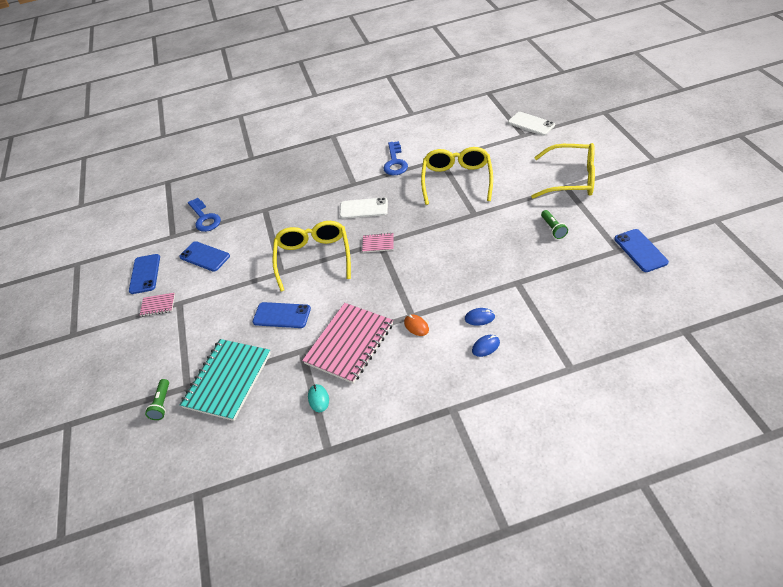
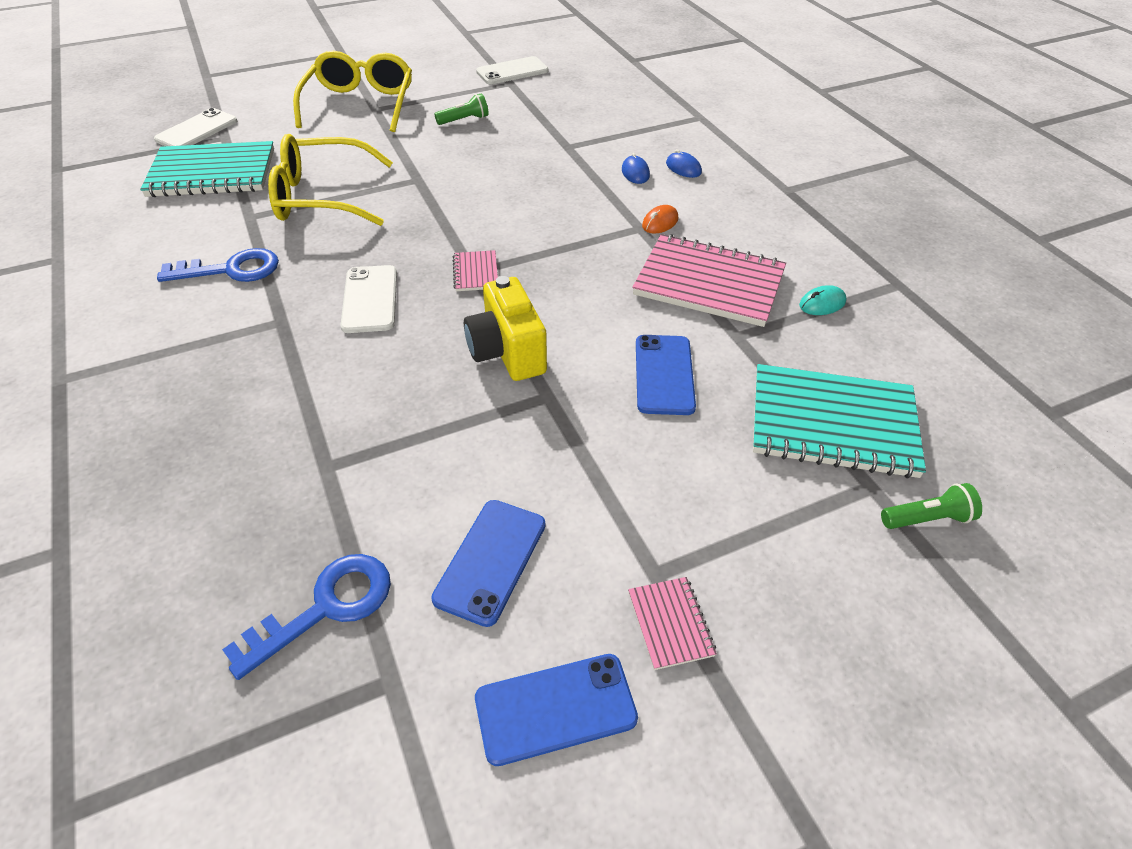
camera: 105 degrees left, 0 degrees up
(313, 257) = (507, 352): yellow glasses -> yellow camera
(483, 139) = (212, 173): none -> turquoise notebook
(640, 250) = (512, 71): blue phone -> white phone

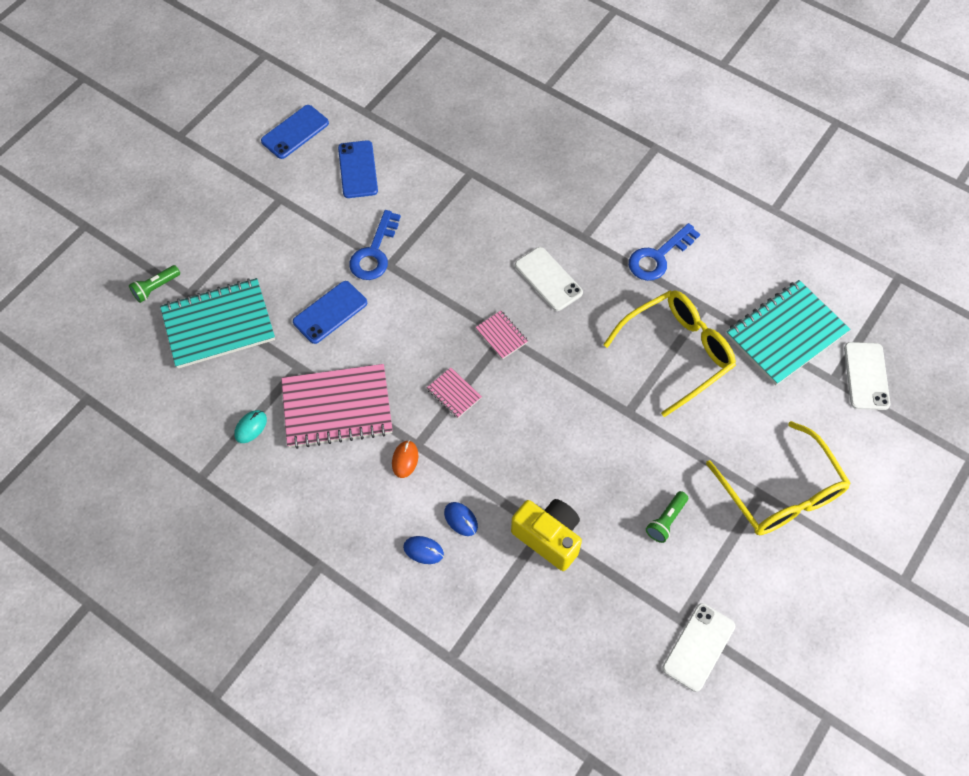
camera: 150 degrees right, 15 degrees up
(326, 607) = (413, 121): blue key -> blue key (374, 252)
(507, 352) = (432, 282): yellow camera -> yellow camera (548, 537)
(664, 374) = (330, 312): blue phone -> blue phone turned 75 degrees clockwise
(670, 624) = (264, 181): pink notebook -> pink notebook (454, 393)

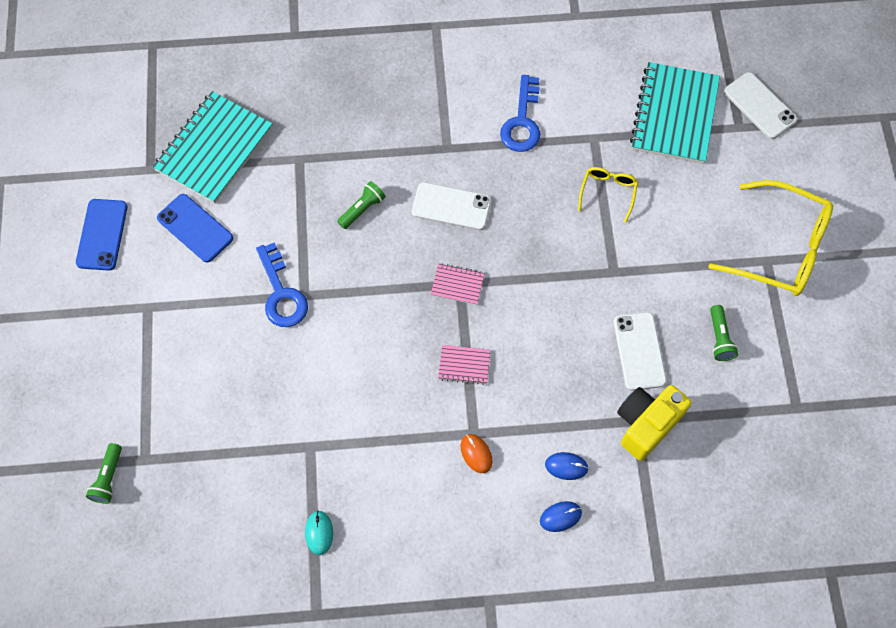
camera: 40 degrees left, 5 degrees up
(218, 325) = (202, 466): turquoise notebook -> turquoise notebook (214, 149)
(330, 312) = (293, 376): blue phone -> none
(337, 408) = (378, 455): pink notebook -> none
(482, 236) = (362, 209): none -> green flashlight
(548, 537) = (646, 424): yellow camera -> yellow camera turned 45 degrees counterclockwise
(677, 352) = (608, 192): yellow glasses -> yellow glasses, size x0.49
(698, 647) = (827, 418): white phone -> white phone (639, 351)

